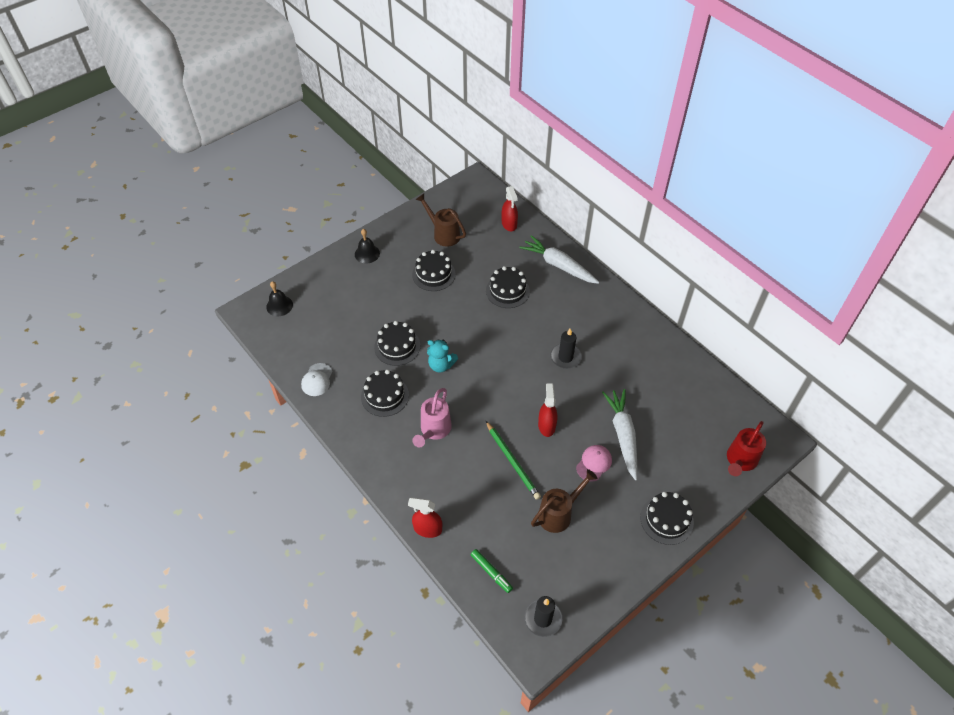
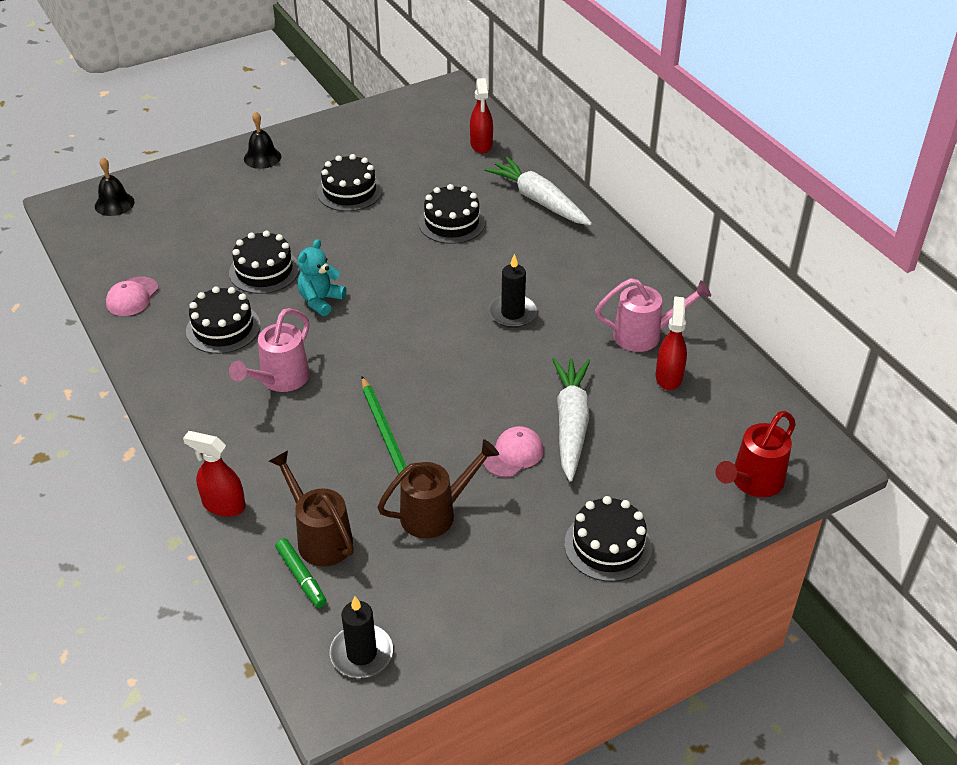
camera: 10 degrees right, 10 degrees down
(317, 380) = (132, 297): white cap -> pink cap
(441, 365) = (320, 300): turquoise teddy bear -> turquoise teddy bear turned 90 degrees clockwise
(443, 234) = (381, 146): brown watering can -> brown watering can (320, 537)
(546, 425) = (454, 395): red spray bottle -> red spray bottle (669, 377)
(651, 362) = (644, 335): none -> pink watering can

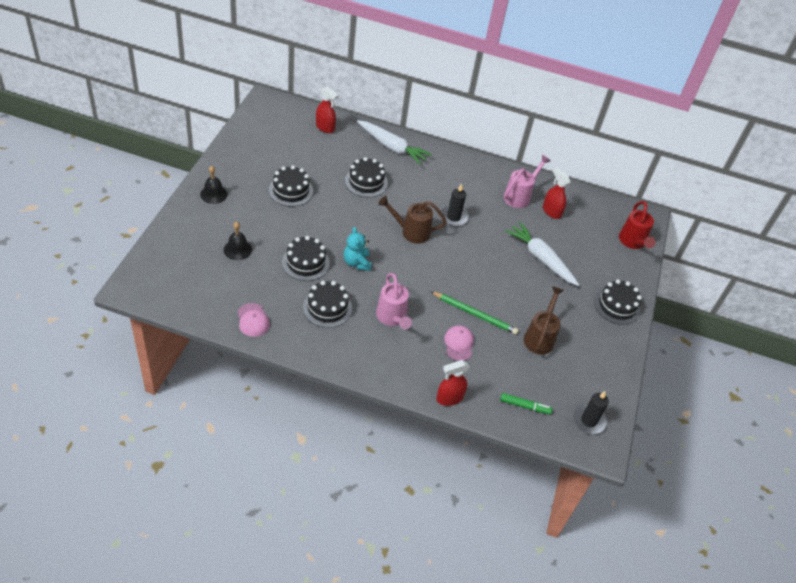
camera: 50 degrees left, 5 degrees up
(114, 204) = (162, 270): black bell -> black bell (237, 249)
(320, 537) = (509, 382): brown watering can -> brown watering can (411, 232)
(513, 454) = (536, 288): pink cap -> pink cap (459, 344)
(538, 200) = (392, 147): white carrot -> white carrot turned 150 degrees counterclockwise

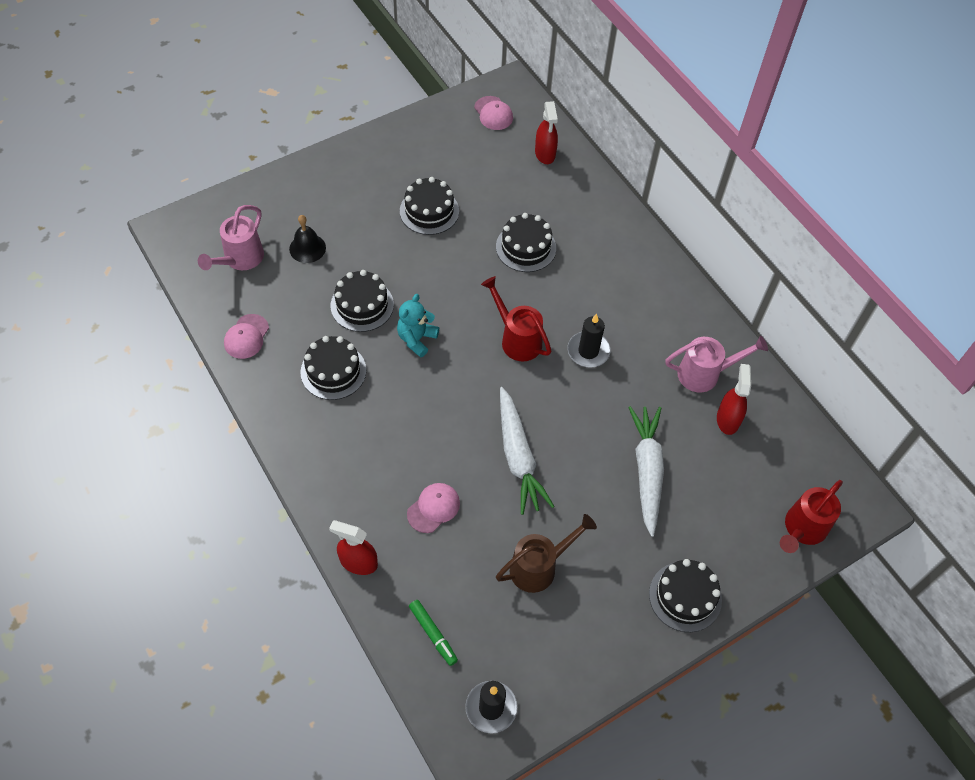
camera: 45 degrees right, 10 degrees up
(213, 194) = (344, 170): black bell -> none
(272, 119) = (493, 113): none -> pink cap
(392, 147) = (602, 220): white carrot -> white carrot (518, 457)
(392, 318) = (391, 428): pink watering can -> pink watering can (240, 259)
(411, 232) = (517, 339): brown watering can -> red watering can
(475, 314) = (489, 486): green pencil -> none

